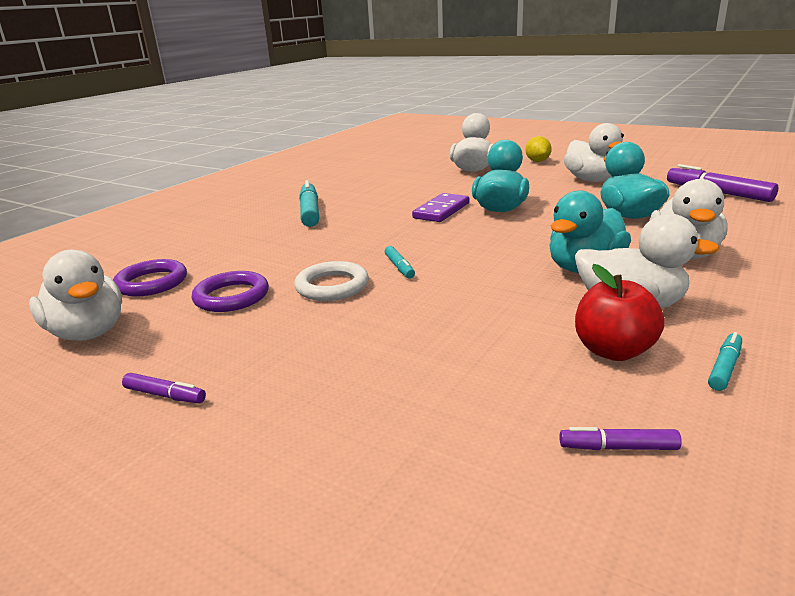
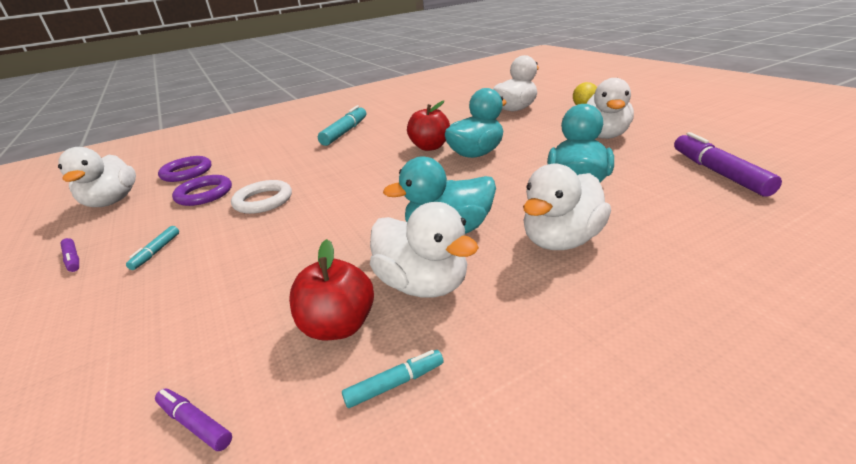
camera: 30 degrees right, 5 degrees up
(399, 267) = (324, 195): turquoise marker -> turquoise marker (156, 252)
(441, 211) = (430, 147): purple domino -> red apple

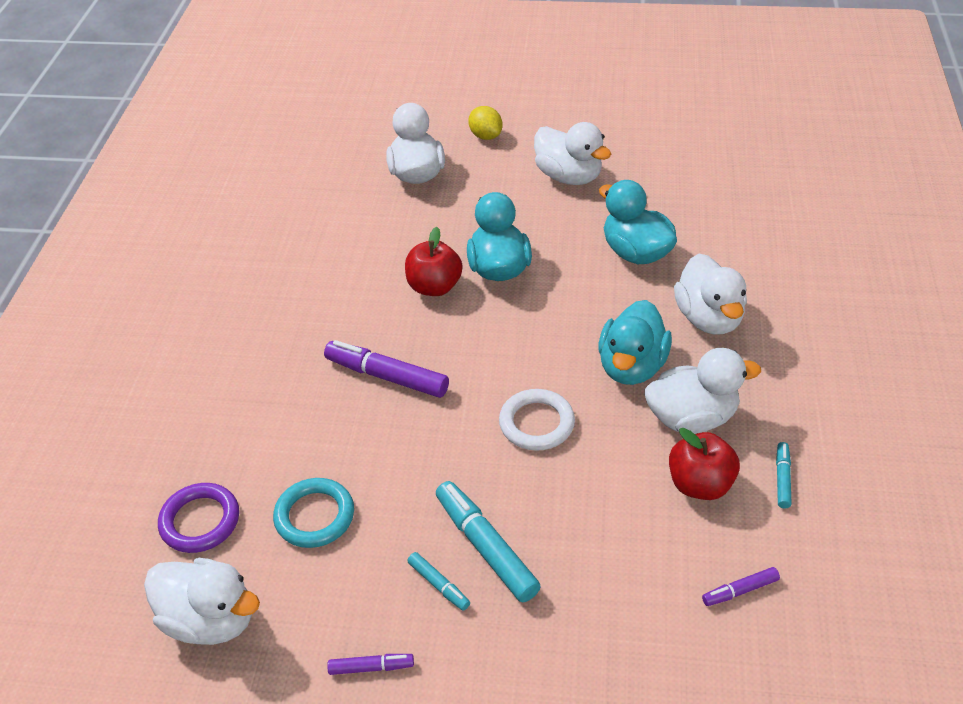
camera: 55 degrees left, 15 degrees up
(204, 194) = (314, 516): purple ring -> turquoise ring
(263, 201) = (408, 467): white ring -> white ring (536, 423)
(345, 132) = (274, 327): turquoise marker -> turquoise marker (486, 547)
(718, 173) = (706, 183): purple marker -> purple marker (387, 376)

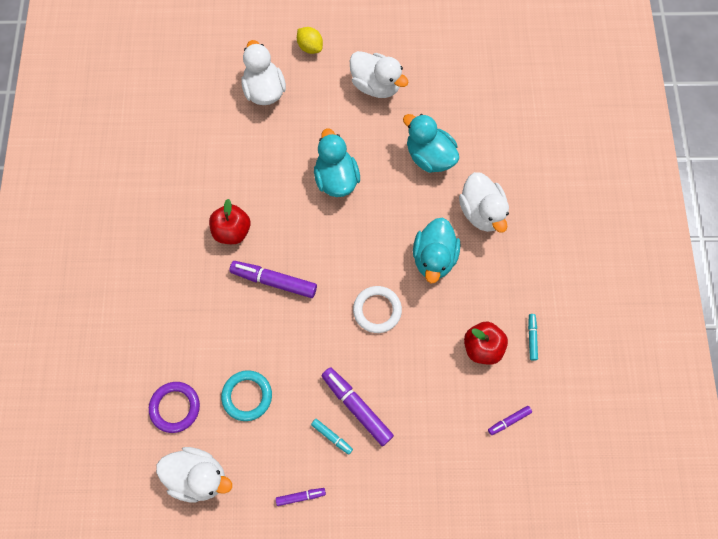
camera: 10 degrees left, 25 degrees up
(434, 287) = (294, 200): red apple -> red apple (232, 231)
(486, 547) = (357, 407): turquoise marker -> purple marker
(692, 417) = (474, 296): white duck -> none

